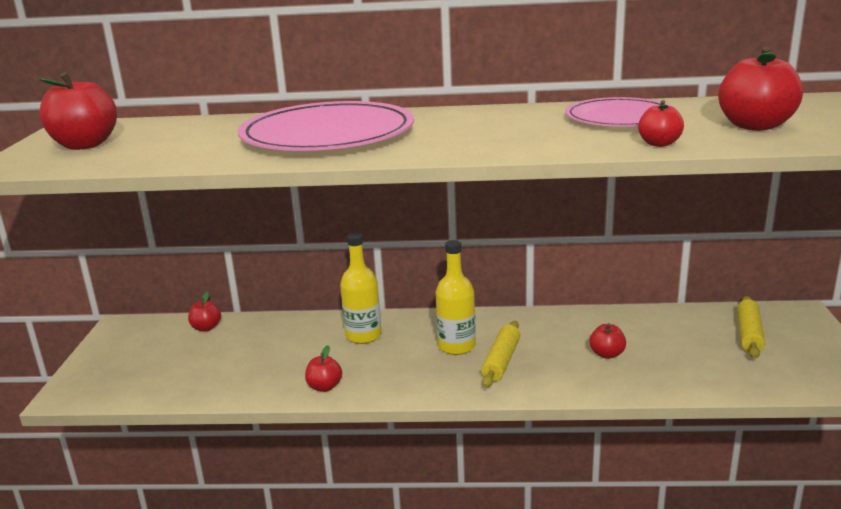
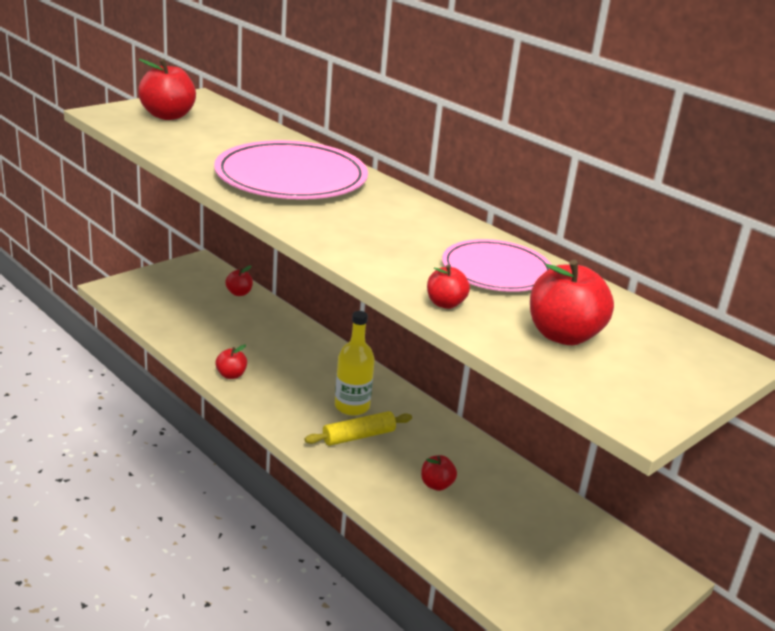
camera: 40 degrees right, 5 degrees up
(363, 336) = (312, 359): yellow bottle -> none
(749, 334) = (578, 555): yellow rolling pin -> none

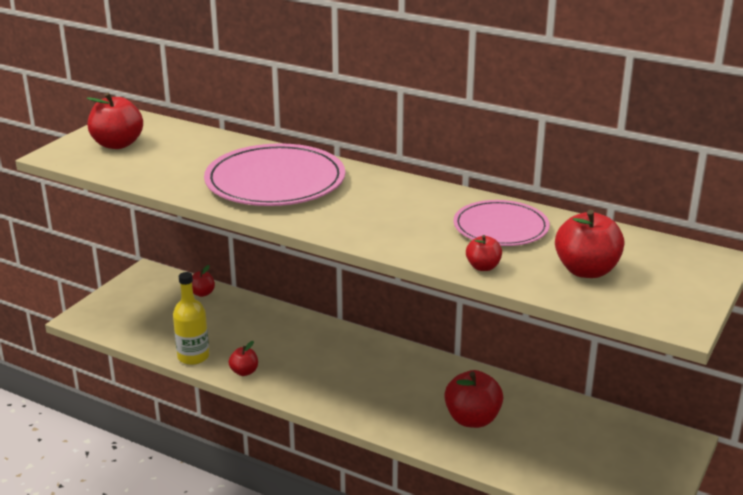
camera: 15 degrees left, 0 degrees up
(352, 406) = (365, 371): yellow bottle -> yellow bottle (193, 356)
(358, 436) = (386, 396): yellow rolling pin -> none
(436, 485) = (472, 419): red apple -> red apple, size x1.85

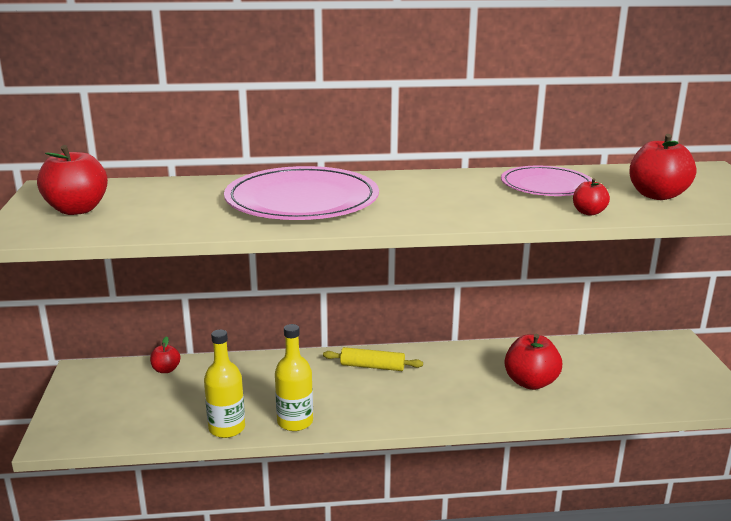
camera: 35 degrees left, 5 degrees down
(244, 372) = (295, 422): red apple -> yellow bottle
(356, 351) = (372, 366): none -> yellow rolling pin

